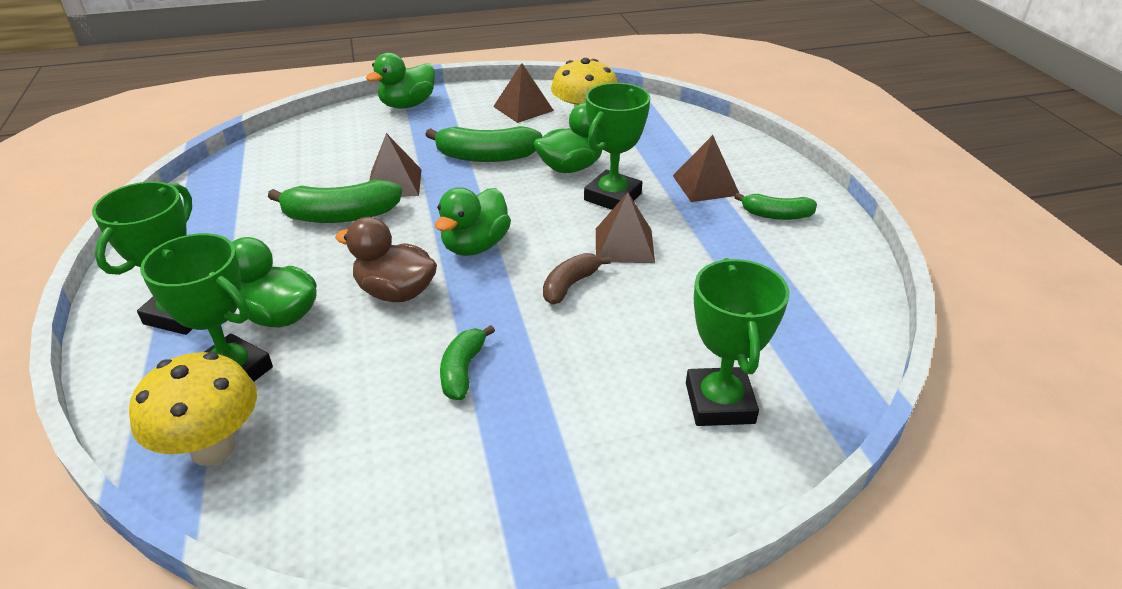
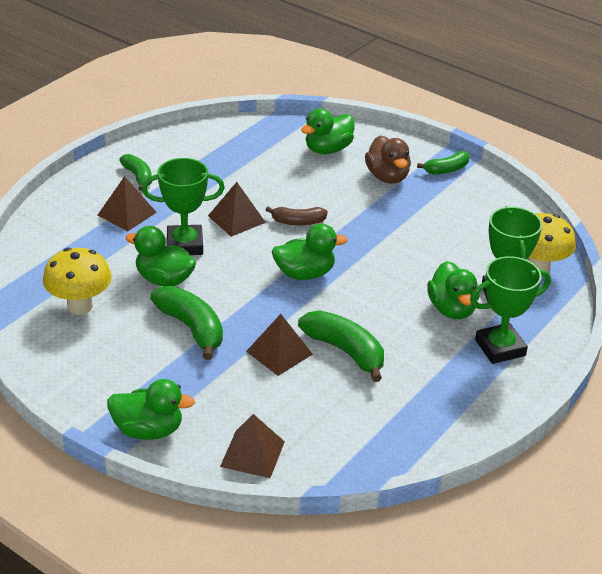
camera: 130 degrees left, 0 degrees up
(395, 292) = (381, 279): brown duck -> brown duck (387, 177)
(463, 371) = (402, 225): green banana -> green banana (446, 169)
(523, 108) = (86, 352): brown pyramid -> brown pyramid (252, 454)
(719, 403) = (328, 149): green trophy -> green duck

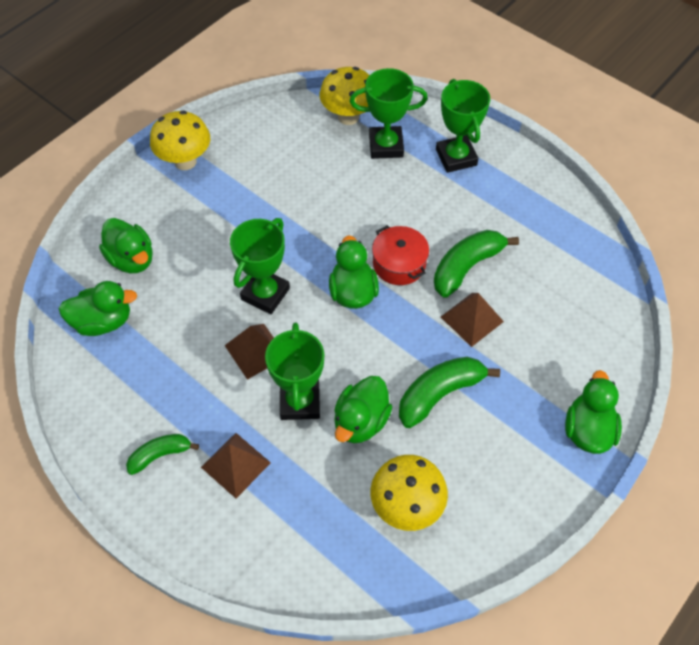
camera: 85 degrees left, 20 degrees up
(252, 454) = (605, 344): brown pyramid -> none
(298, 222) = (265, 294): brown banana -> green trophy
(343, 304) = (399, 264): none -> red pot
(387, 177) = (192, 211): brown duck -> none
(446, 169) = (185, 161): green banana -> yellow mushroom
(452, 309) = (405, 183): green duck -> green duck (103, 321)

